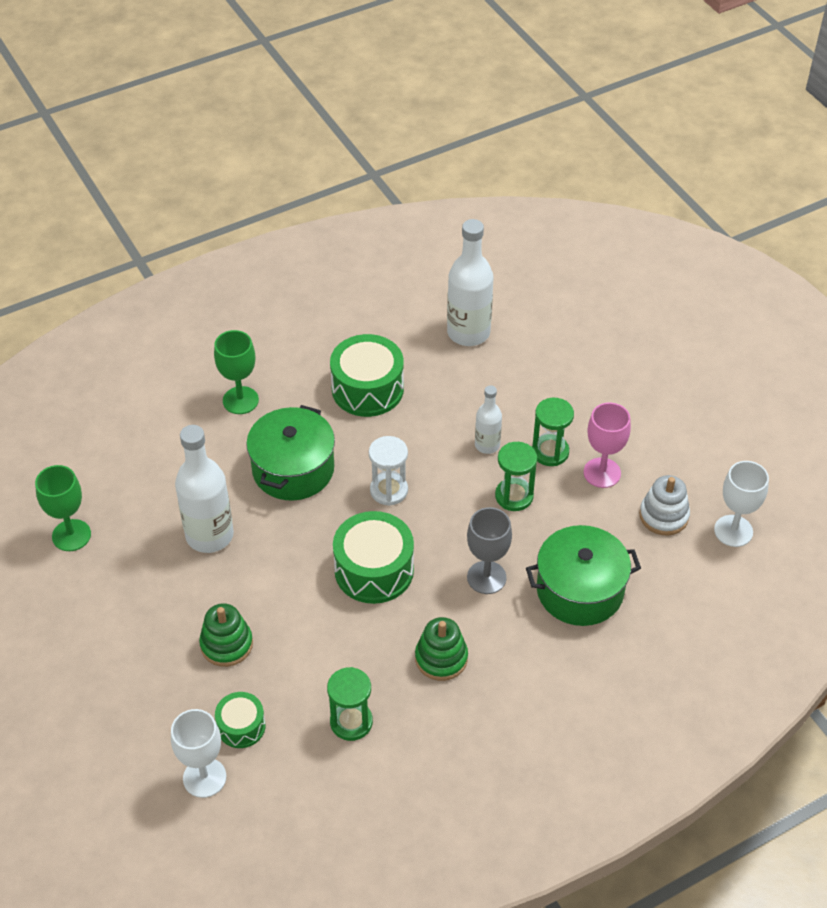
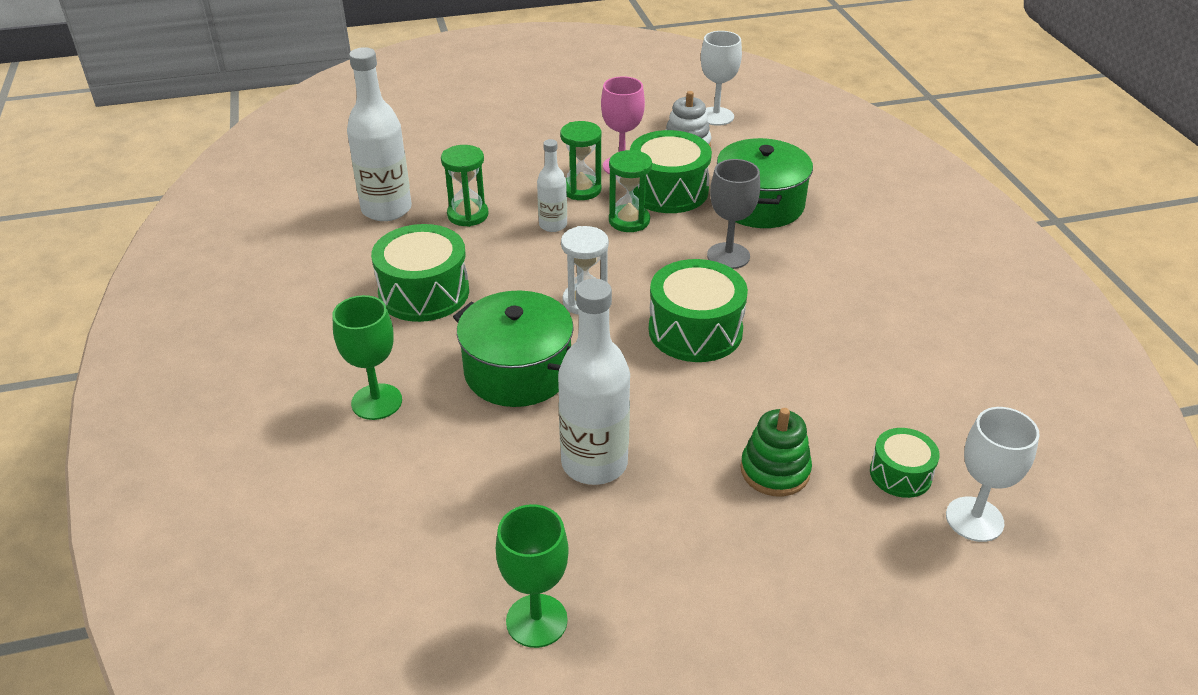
camera: 75 degrees left, 10 degrees down
(351, 722) = (901, 381): green hourglass -> green hourglass (468, 215)
(441, 658) = (825, 303): green stacking toy -> none
(574, 516) = (668, 191): none -> green drum

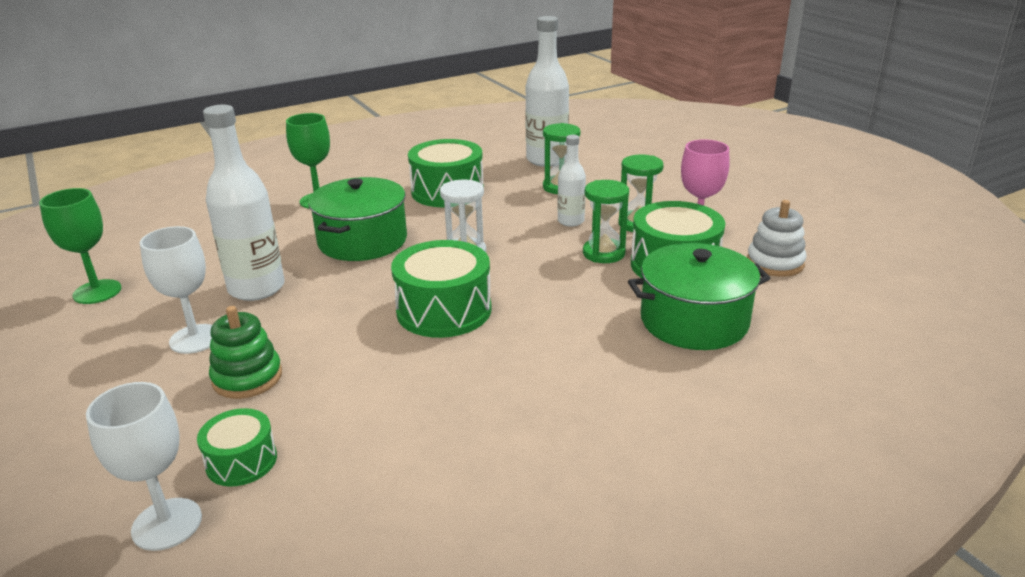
camera: 75 degrees right, 10 degrees down
(716, 116) = (859, 272): white goblet -> white goblet (195, 339)
(728, 256) = (579, 313): grey goblet -> none

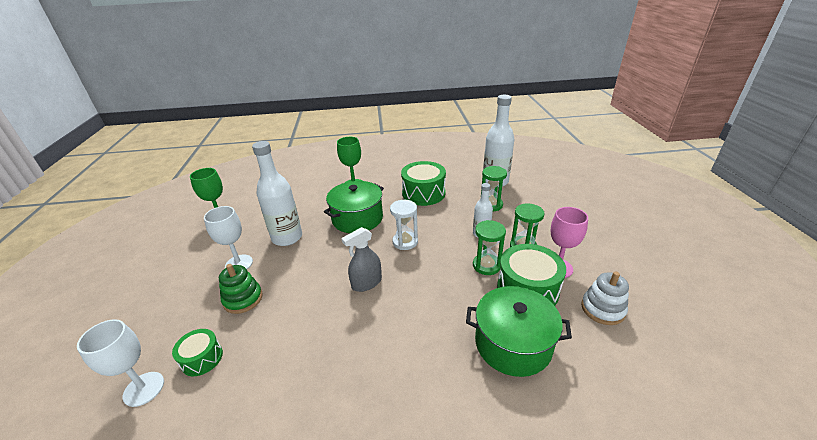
camera: 25 degrees right, 5 degrees up
(444, 310) = (366, 283): green drum -> grey spray bottle

